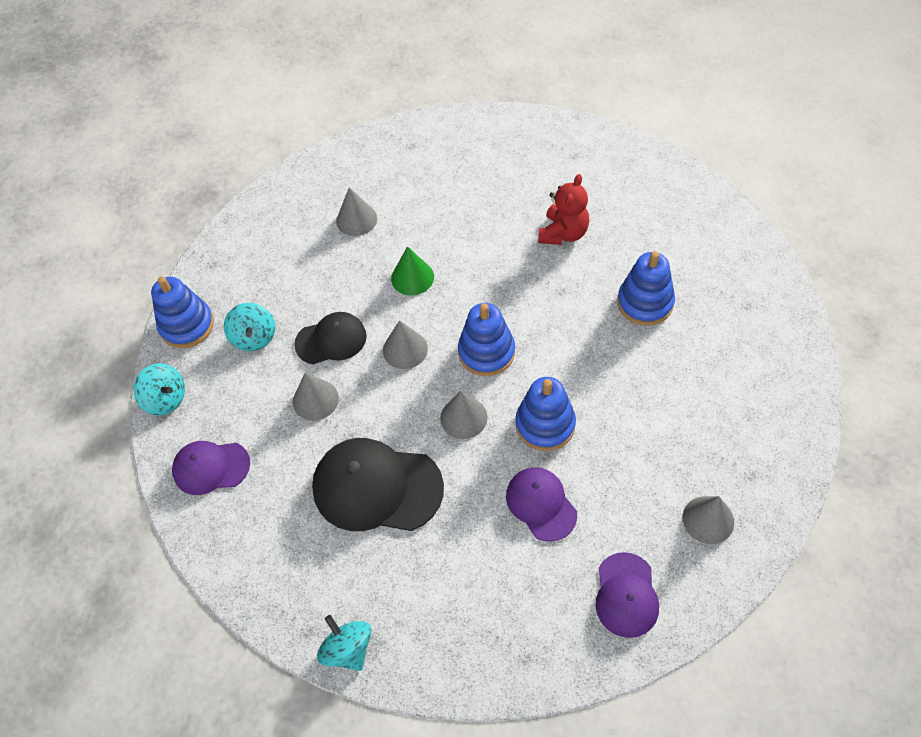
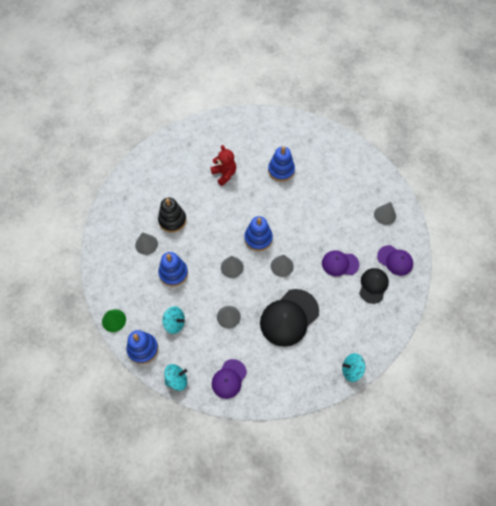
camera: 60 degrees left, 5 degrees up
(331, 340) = (203, 293): black cap -> black cap (373, 285)
(412, 277) = (197, 242): green cone -> green cone (114, 320)
(423, 223) = (172, 220): none -> black stacking toy
(545, 424) = (307, 240): blue stacking toy -> blue stacking toy (173, 273)

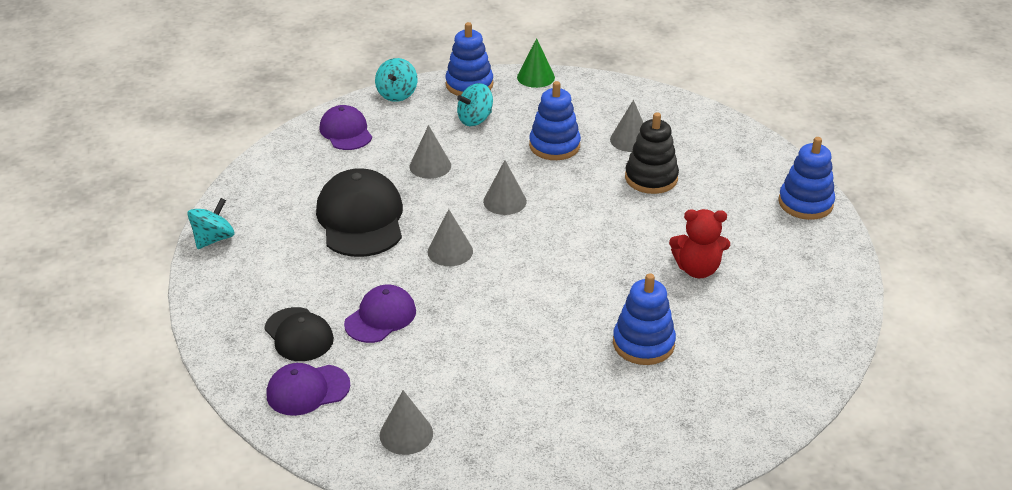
camera: 125 degrees right, 25 degrees down
(258, 238) = (526, 249): blue stacking toy -> blue stacking toy (805, 203)

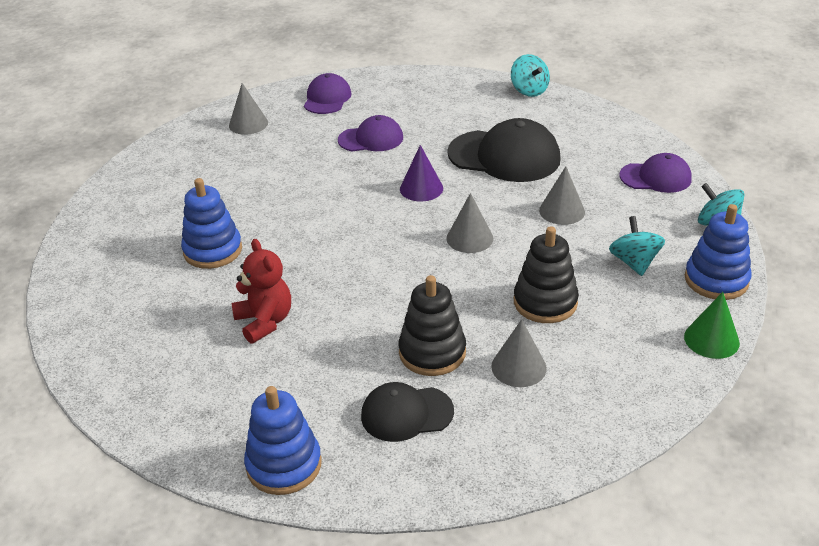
camera: 120 degrees right, 0 degrees up
(299, 335) = (385, 105): black cap -> black cap (406, 414)
(380, 317) = (371, 139): purple cap -> purple cap turned 75 degrees counterclockwise
(450, 251) = (421, 188): grey cone -> purple cone
(554, 146) = (545, 302): blue stacking toy -> black stacking toy
(697, 269) = (264, 322): red teddy bear -> red teddy bear turned 120 degrees clockwise

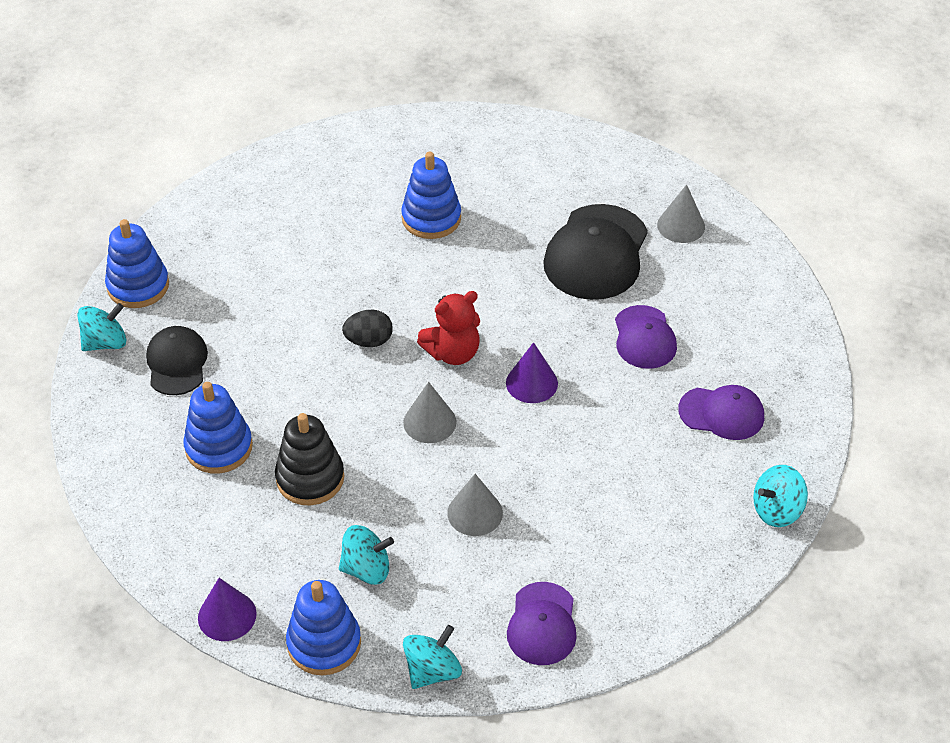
camera: 90 degrees right, 10 degrees up
(264, 322) = (316, 263): red teddy bear -> red teddy bear (453, 353)
(327, 98) = (746, 294): purple cap -> purple cap (721, 413)
(374, 279) = (369, 341): none -> black egg
(376, 482) = (105, 342): none -> turquoise spinning top
(432, 352) = (251, 383): black stacking toy -> none
(504, 156) = (600, 467): black cap -> black cap (596, 253)
(518, 367) = (219, 447): grey cone -> blue stacking toy
(711, 339) = (227, 616): green cone -> purple cone

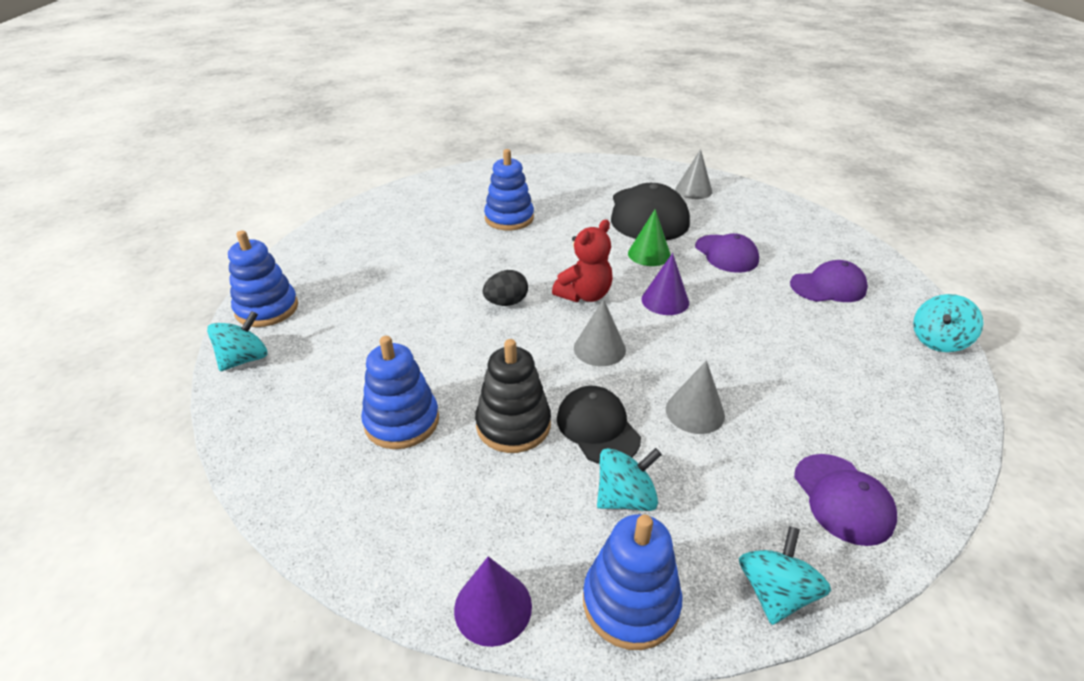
camera: 20 degrees left, 10 degrees down
(177, 363) = (327, 359): black cap -> black cap (597, 427)
(557, 315) = (649, 254): none -> green cone

